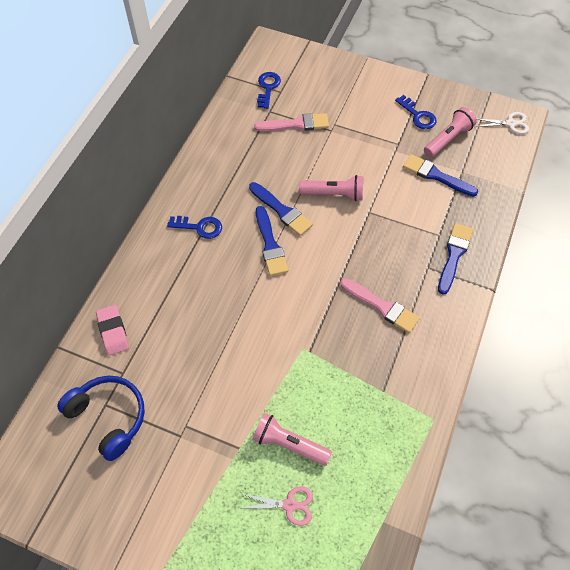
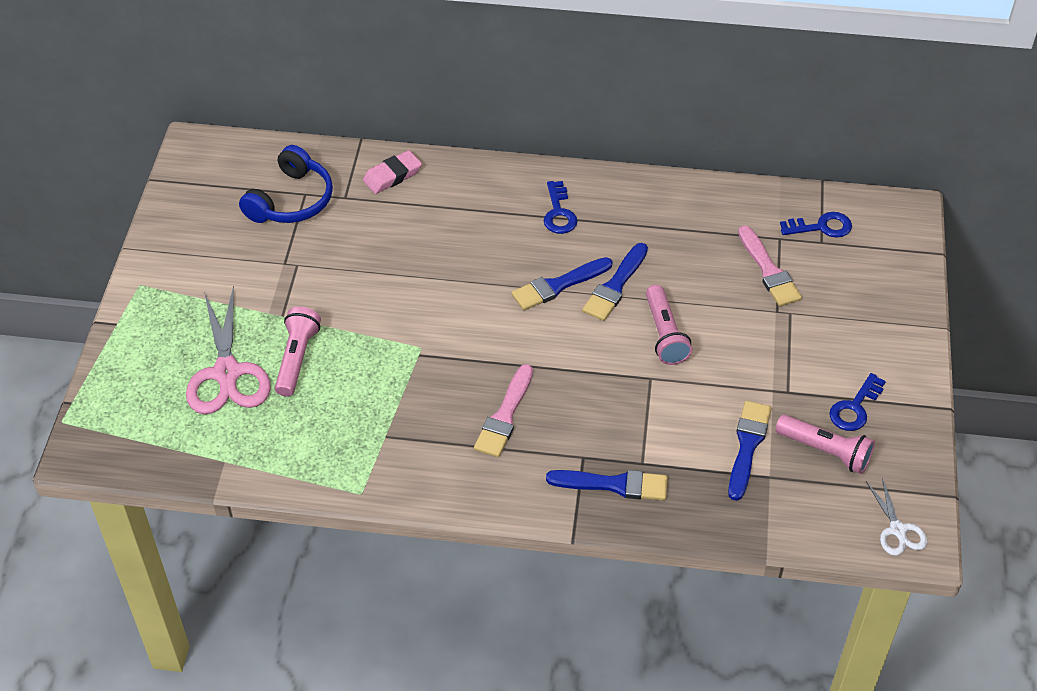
camera: 75 degrees right, 10 degrees down
(289, 505) = (227, 373): pink scissors -> pink scissors, size x1.91

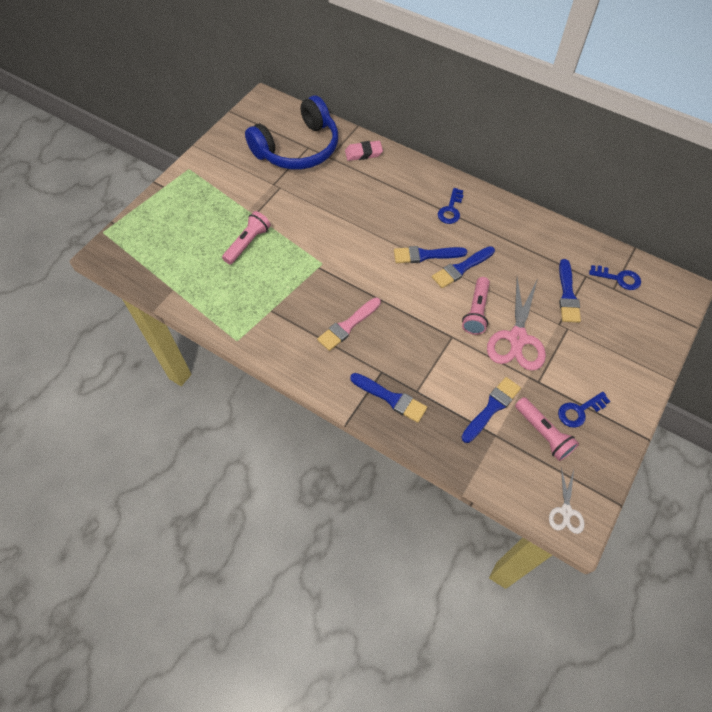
camera: 25 degrees right, 10 degrees up
(227, 373) = (205, 237): pink scissors -> pink scissors (517, 338)
(291, 200) = (298, 148): blue headphones -> blue headphones, size x1.53
(769, 271) = (567, 295): pink brush -> blue brush

